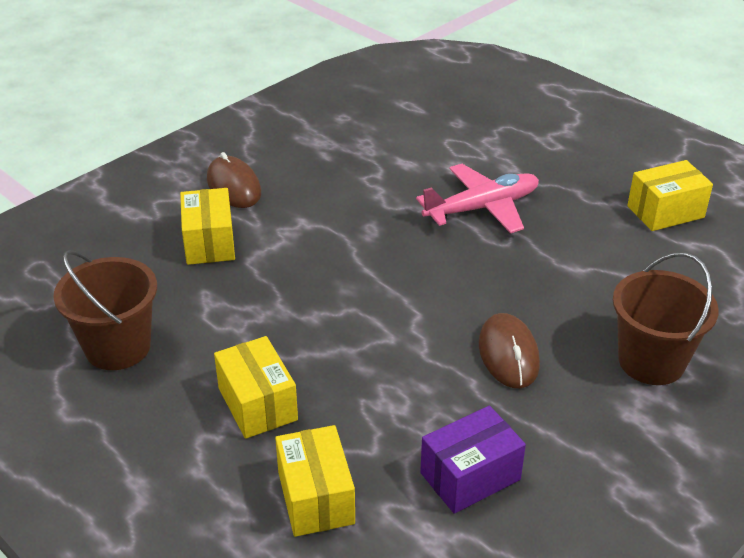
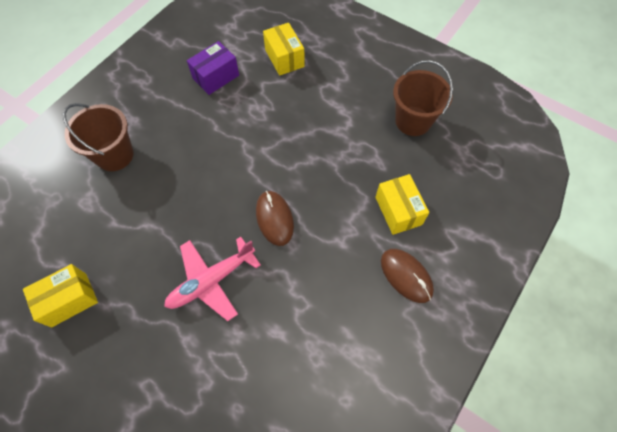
camera: 170 degrees right, 25 degrees up
(257, 404) = (325, 98): yellow box -> none
(508, 354) = (195, 148): brown mouse -> brown mouse (274, 219)

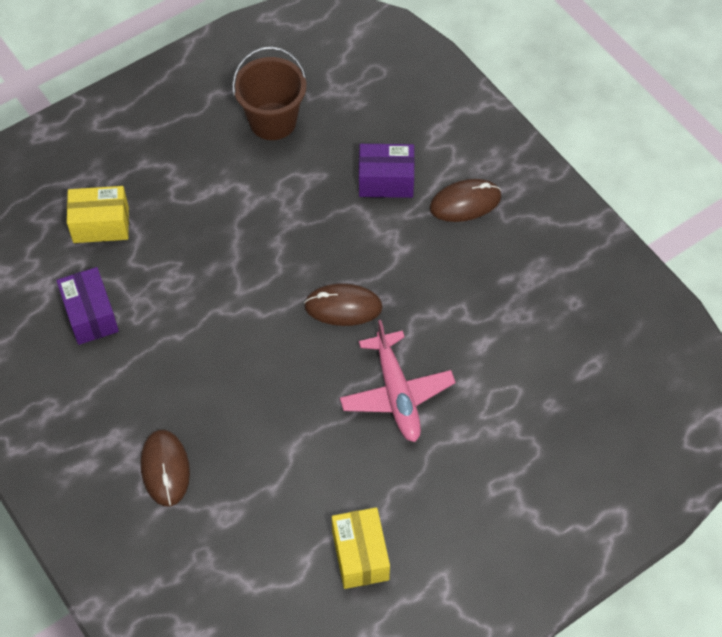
camera: 70 degrees left, 5 degrees down
(114, 155) = (165, 469): brown bucket -> brown mouse
(398, 211) = (386, 181): yellow box -> purple box

